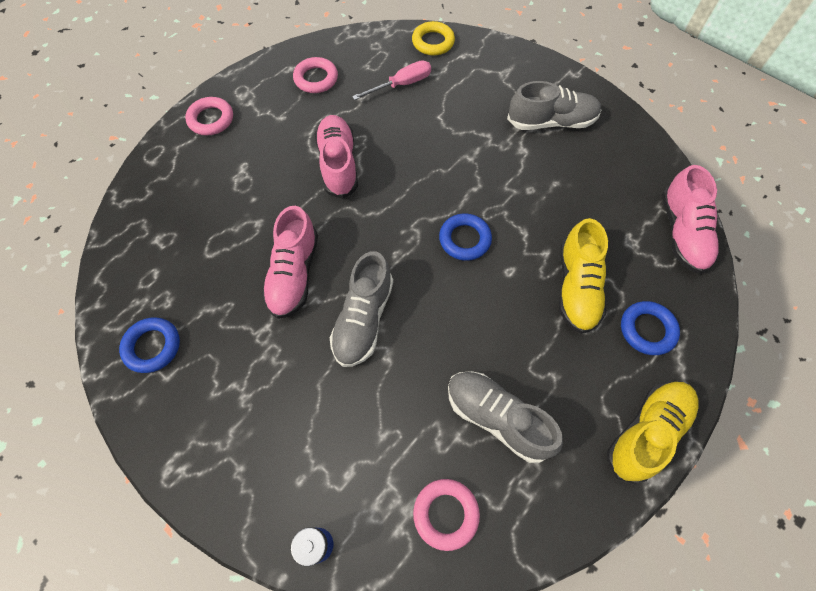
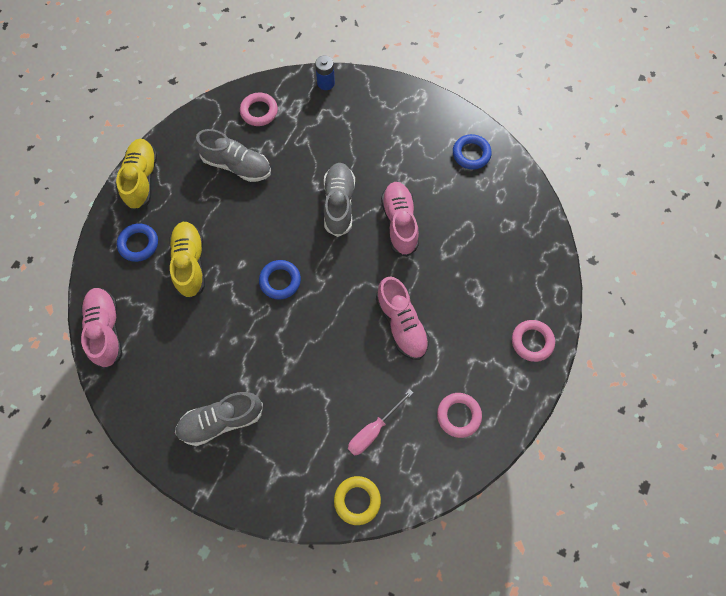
camera: 165 degrees right, 5 degrees up
(646, 432) = (142, 179): yellow shoe -> yellow shoe turned 150 degrees clockwise

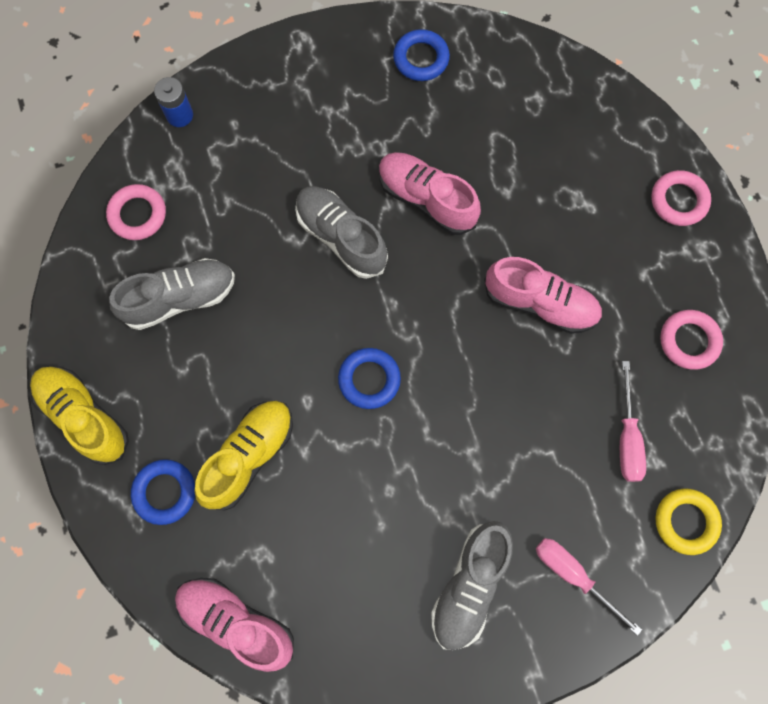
camera: 45 degrees left, 5 degrees up
(190, 263) = (249, 456): yellow shoe -> yellow shoe turned 90 degrees clockwise
(274, 467) = (573, 575): none -> pink screwdriver

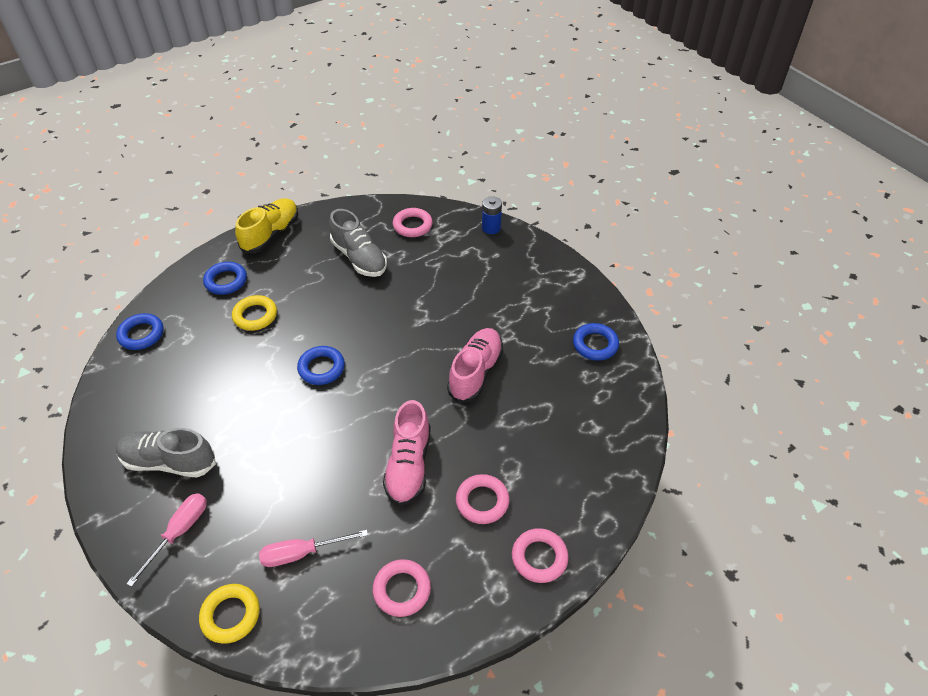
camera: 75 degrees right, 25 degrees down
(236, 622) = (141, 334): pink shoe -> blue ring
(249, 456) = (255, 316): yellow shoe -> yellow ring
(341, 237) = (428, 329): grey shoe -> none
(603, 237) = (482, 501): none -> pink ring

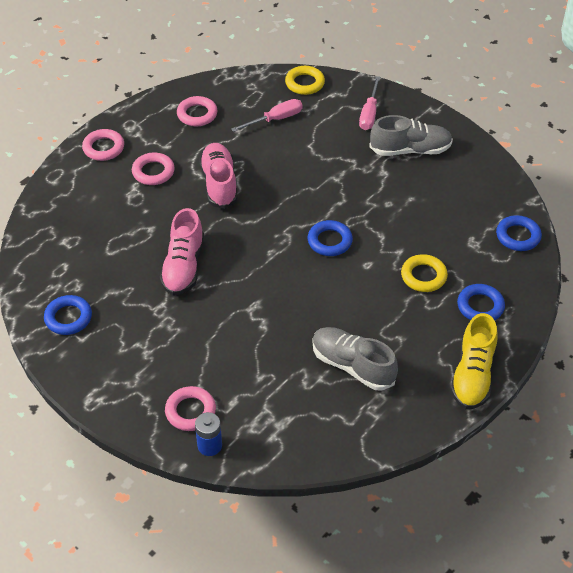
camera: 165 degrees right, 0 degrees up
(412, 225) = (309, 427): pink ring -> pink ring (190, 411)

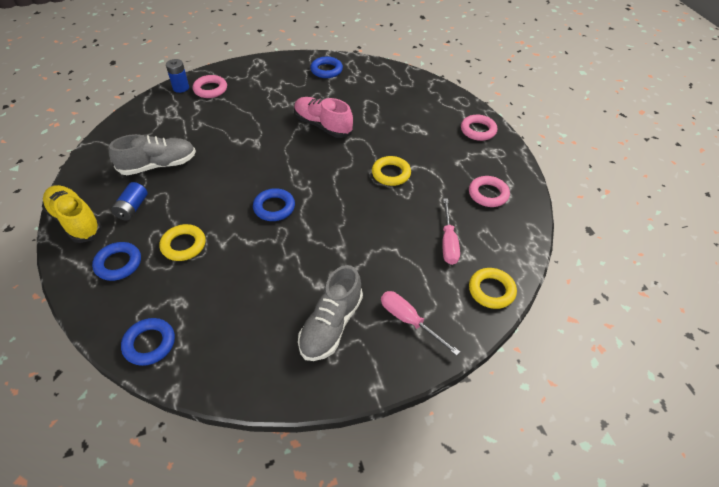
camera: 120 degrees right, 0 degrees up
(153, 172) = (431, 145): pink ring -> none
(219, 183) = (391, 174): pink shoe -> yellow ring
(420, 344) = (132, 208): none -> blue battery

